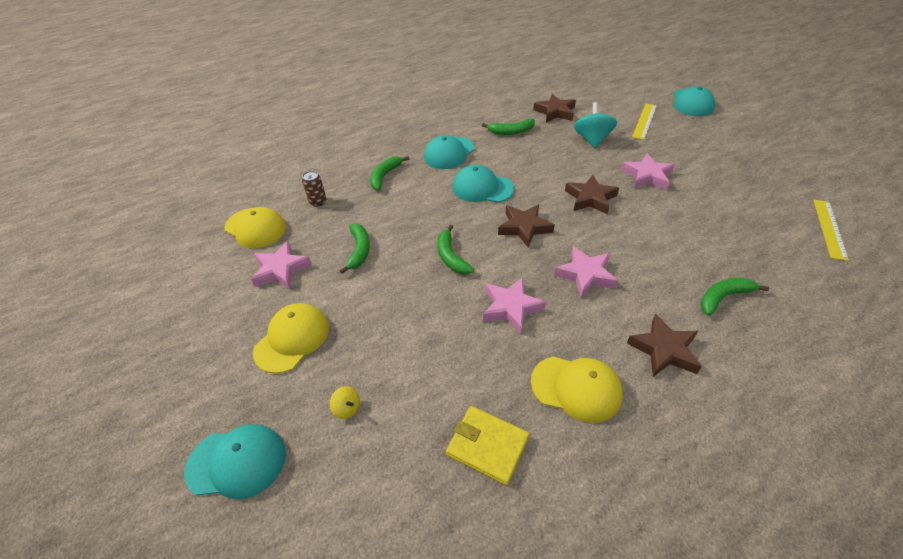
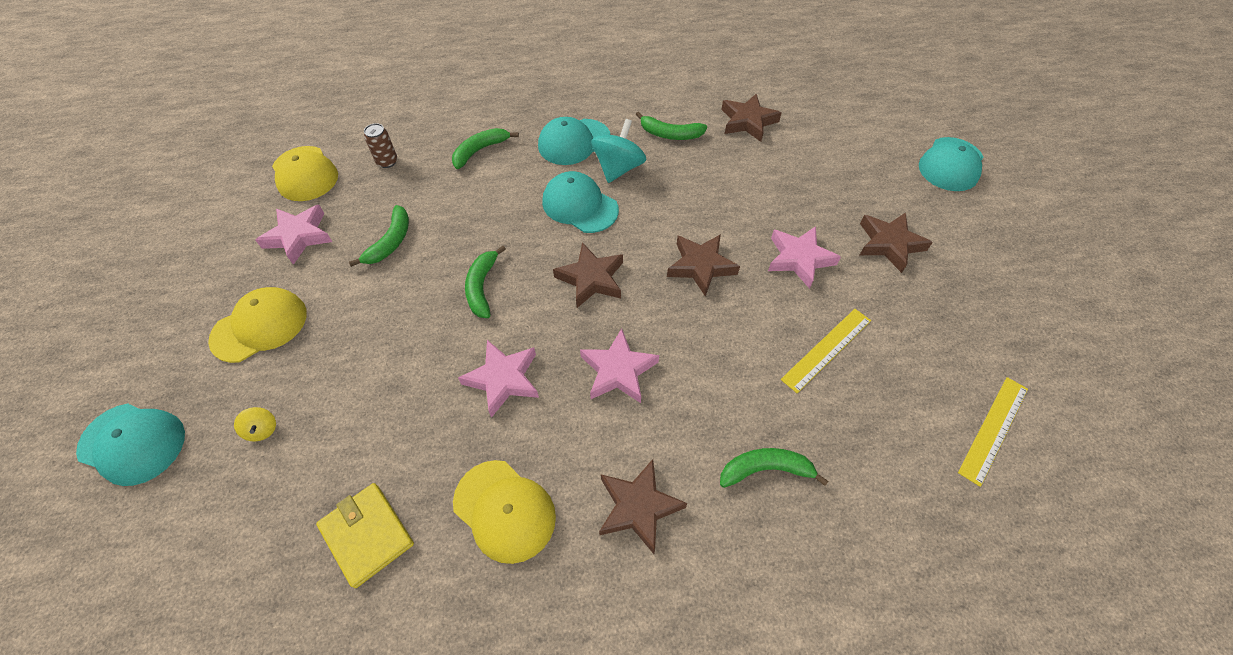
camera: 20 degrees right, 10 degrees up
(592, 140) = (766, 179): turquoise spinning top -> turquoise spinning top (618, 168)
(644, 121) = (859, 173): yellow ruler -> yellow ruler (826, 349)
(692, 152) = (889, 244): none -> brown star

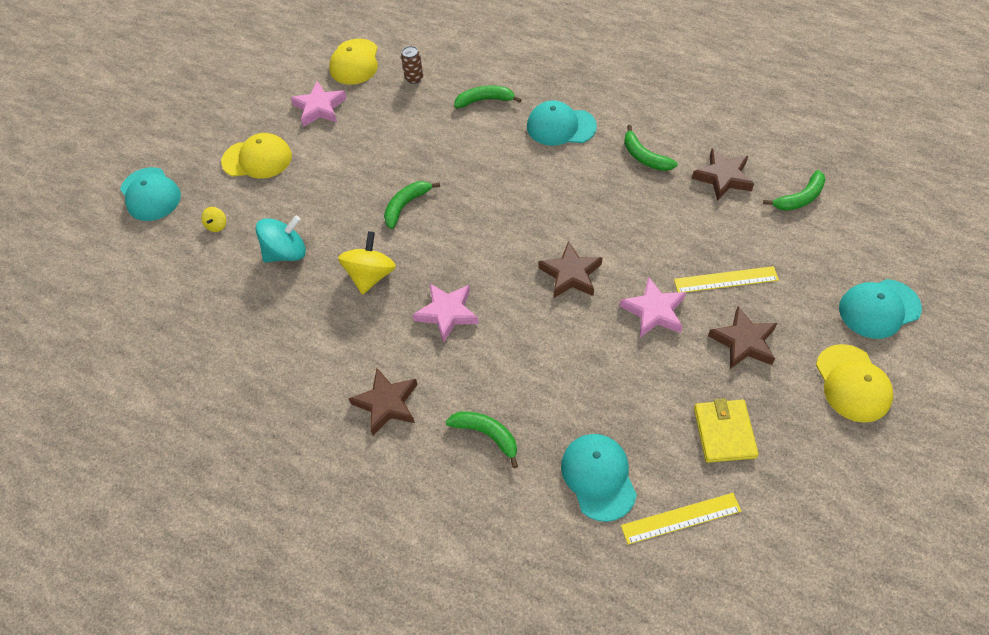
camera: 40 degrees right, 0 degrees up
(367, 535) = (228, 320): yellow wallet -> yellow wallet (724, 432)
(390, 242) = (372, 141): green banana -> green banana (799, 198)
(503, 379) = (370, 275): pink star -> yellow spinning top
(504, 510) = (309, 355): yellow cap -> yellow cap (852, 383)
(580, 205) = (521, 180): turquoise cap -> turquoise cap (598, 477)
(591, 279) = (483, 240): brown star -> none
(618, 168) = (576, 165): turquoise spinning top -> turquoise spinning top (286, 253)
(826, 349) = (608, 387): yellow ruler -> yellow ruler (726, 280)

